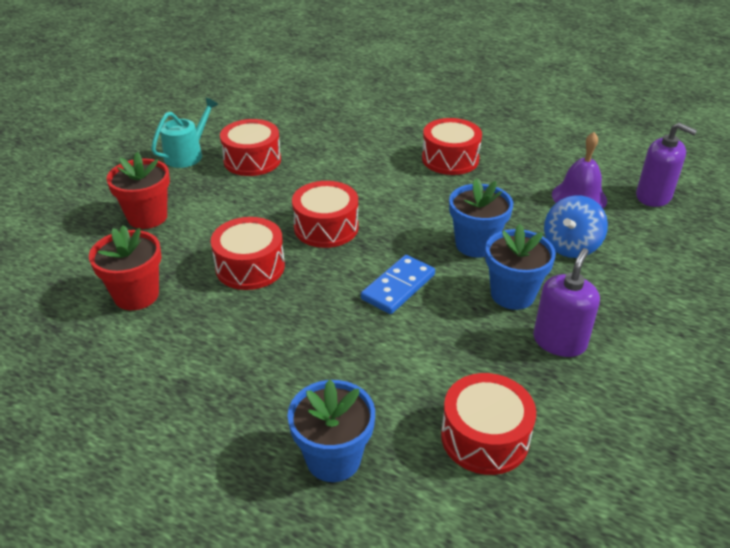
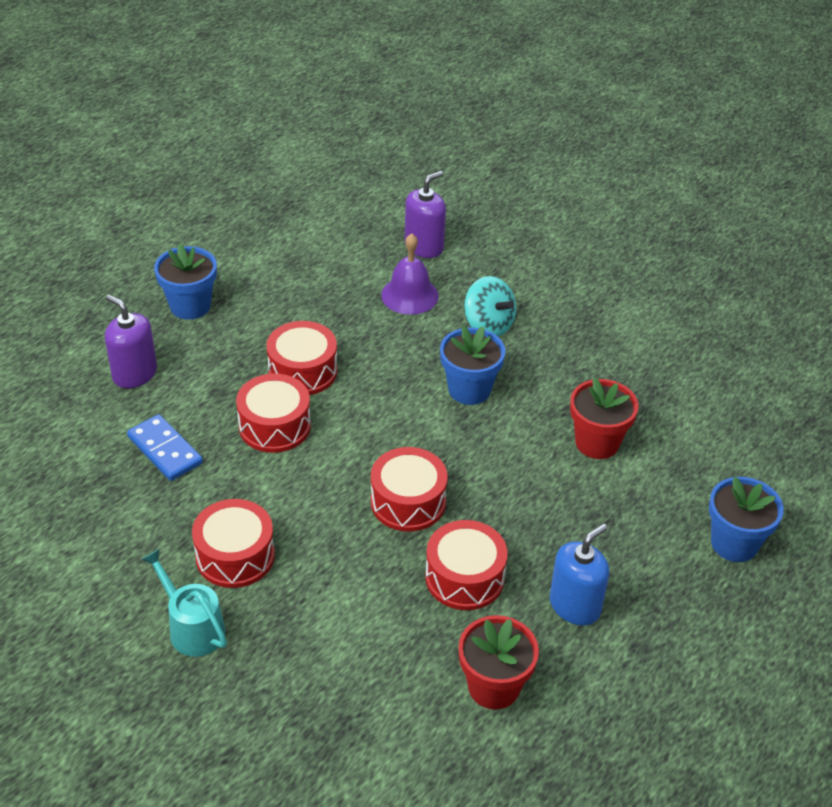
camera: 80 degrees left, 5 degrees up
(147, 217) = (336, 676): red flower pot -> red flower pot (597, 442)
(227, 336) = (575, 606): none -> blue soap dispenser
(398, 287) = (523, 461): blue domino -> blue domino (165, 450)
(484, 437) = (718, 445): red drum -> red drum (274, 426)
(512, 294) = (550, 384): blue flower pot -> blue flower pot (190, 306)
(559, 341) = (616, 371): purple soap dispenser -> purple soap dispenser (134, 374)
(571, 246) = (488, 325): blue spinning top -> turquoise spinning top

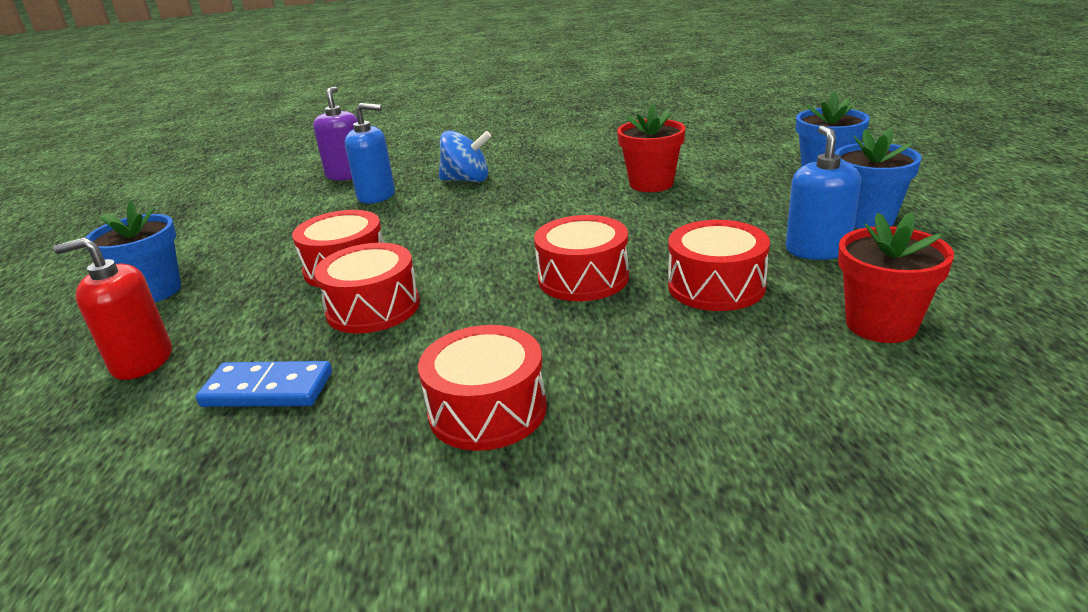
camera: 40 degrees left, 15 degrees down
(134, 374) = (142, 361): purple soap dispenser -> red soap dispenser
(192, 628) = (544, 502): turquoise watering can -> none
(409, 295) = (376, 195): purple bell -> blue soap dispenser
(469, 389) = (512, 208): blue flower pot -> blue flower pot (867, 219)
(488, 325) = (467, 180): turquoise spinning top -> blue spinning top

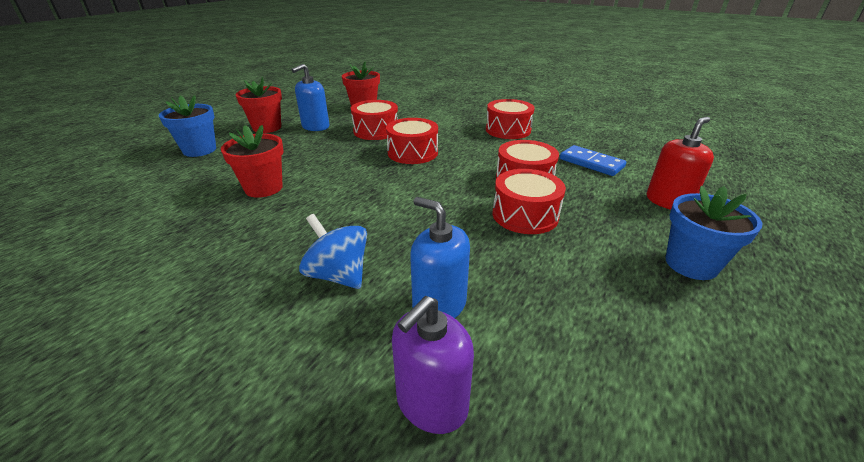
camera: 145 degrees left, 5 degrees up
(142, 361) = (668, 201): red soap dispenser -> red soap dispenser turned 75 degrees counterclockwise
(867, 219) = (267, 128): blue flower pot -> red flower pot

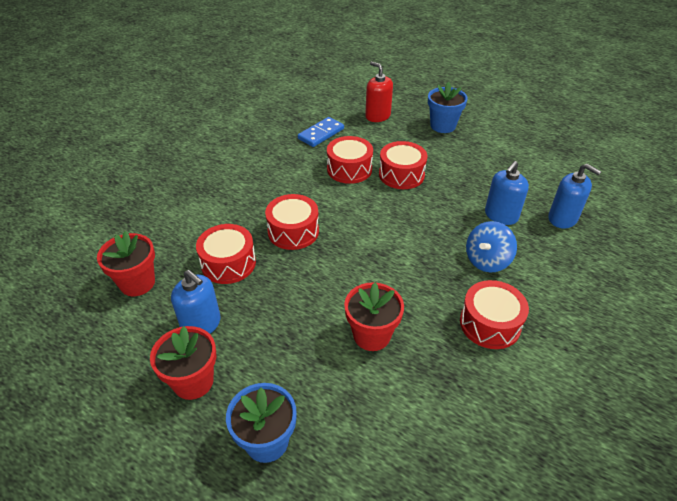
camera: 90 degrees left, 10 degrees up
(431, 403) = (562, 218): purple soap dispenser -> blue soap dispenser
(508, 130) = (245, 167): red drum -> red drum (490, 324)

